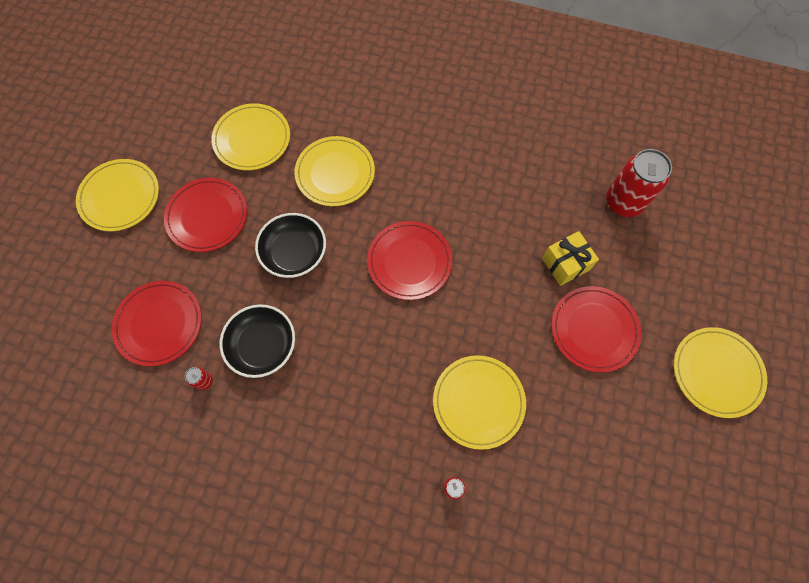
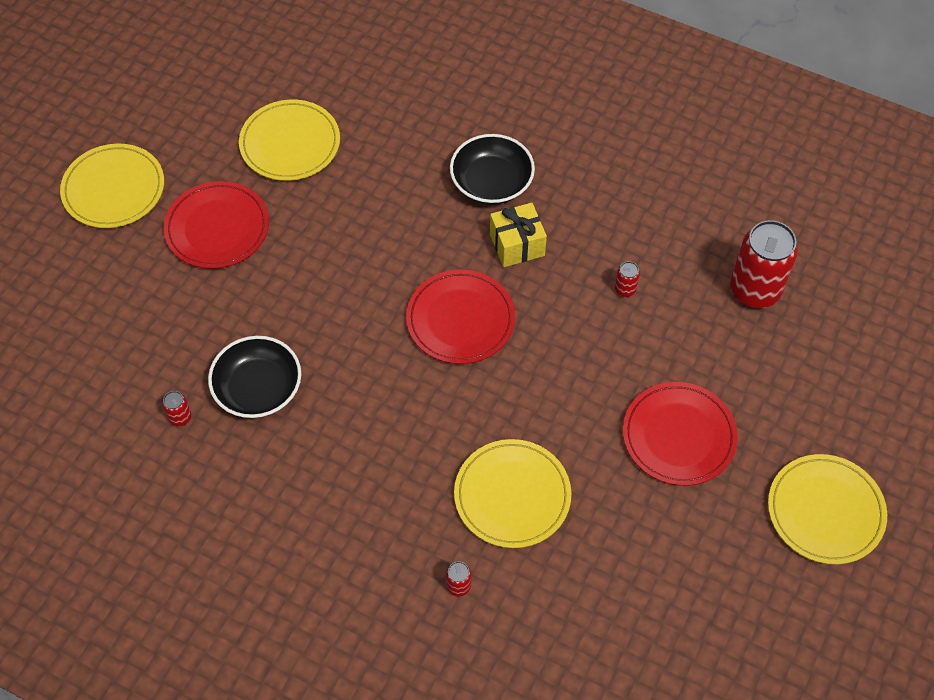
camera: 10 degrees right, 10 degrees down
(159, 324) = (137, 344): red plate -> none
(294, 252) = (317, 287): black bowl -> black bowl (491, 182)
(335, 173) = (387, 200): yellow plate -> none
(528, 217) = (625, 289): none -> red can
(565, 264) = (660, 353): yellow gift -> yellow gift (517, 245)

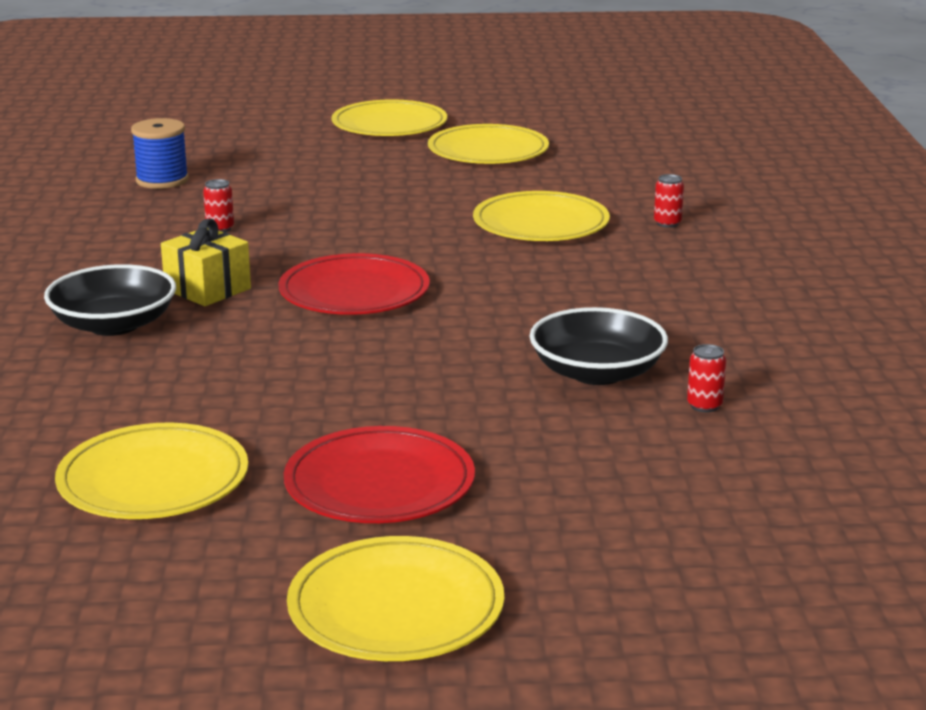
camera: 120 degrees left, 35 degrees down
(679, 436) = (380, 178): red plate -> none
(707, 553) = (488, 151): none -> yellow plate
(755, 290) = (162, 180): red can -> blue spool

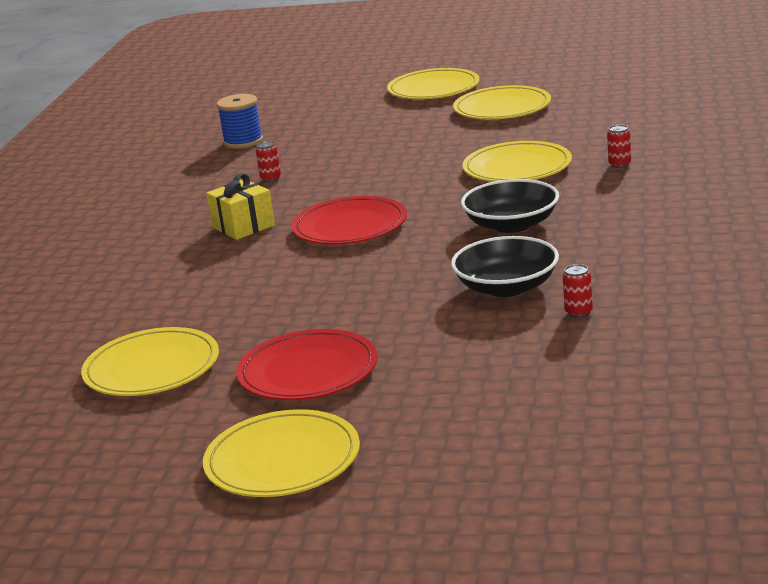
camera: 15 degrees right, 0 degrees up
(114, 325) = (167, 255): black bowl -> black bowl (511, 224)

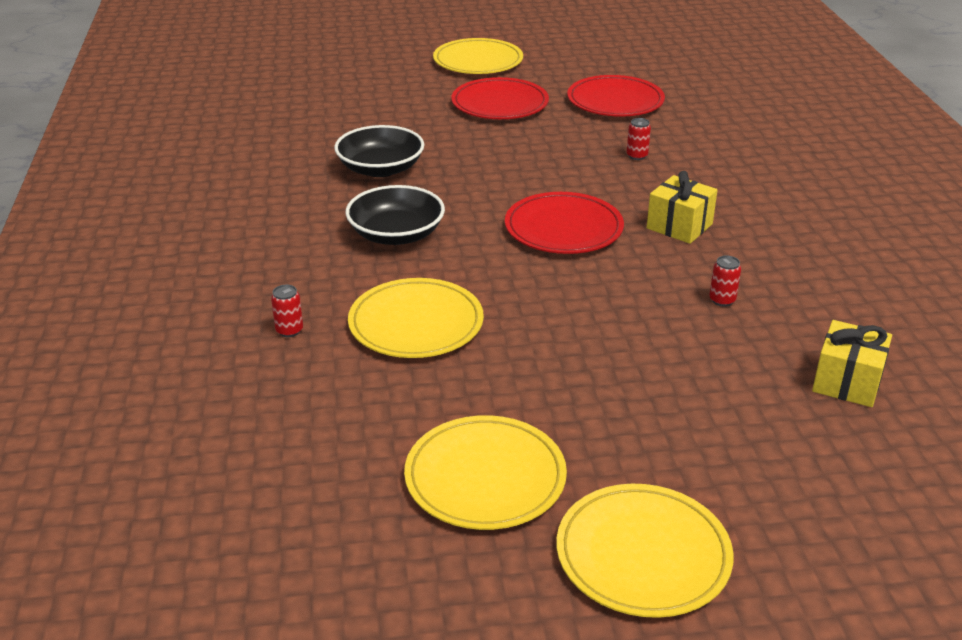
camera: 160 degrees right, 10 degrees up
(152, 368) = (615, 101): yellow plate -> red plate
(243, 141) = (847, 382): blue spool -> yellow gift
(578, 312) = (318, 150): red can -> red can (637, 156)

